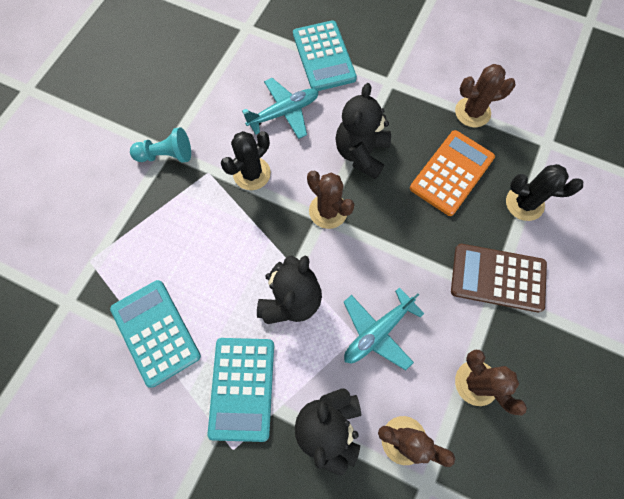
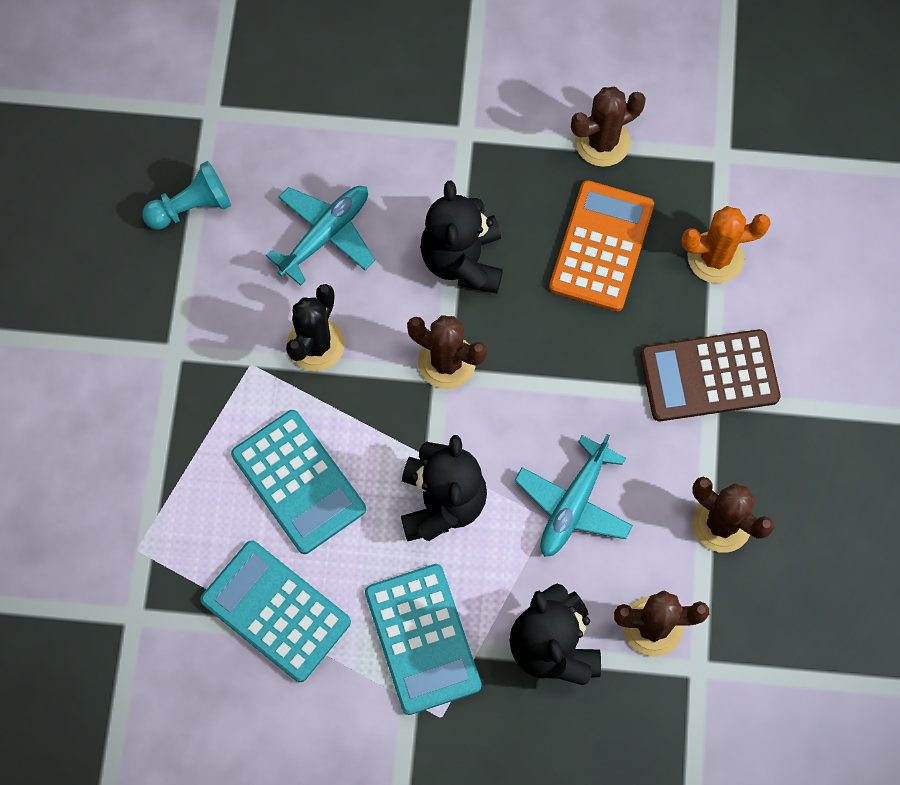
camera: 20 degrees left, 0 degrees up
(166, 155) = (177, 359): turquoise pawn -> turquoise pawn (191, 207)
(323, 56) = (350, 123): turquoise calculator -> turquoise calculator (298, 482)
(524, 203) = (715, 257): black cactus -> orange cactus

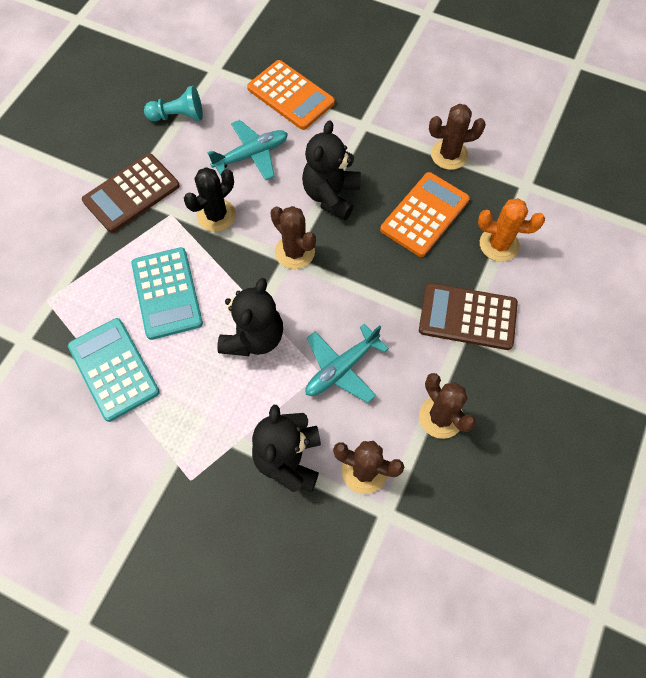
camera: 20 degrees right, 5 degrees down
(180, 352) = (131, 193): none -> brown calculator
(342, 119) = (290, 96): none -> orange calculator
(422, 639) = (201, 422): turquoise calculator -> none

